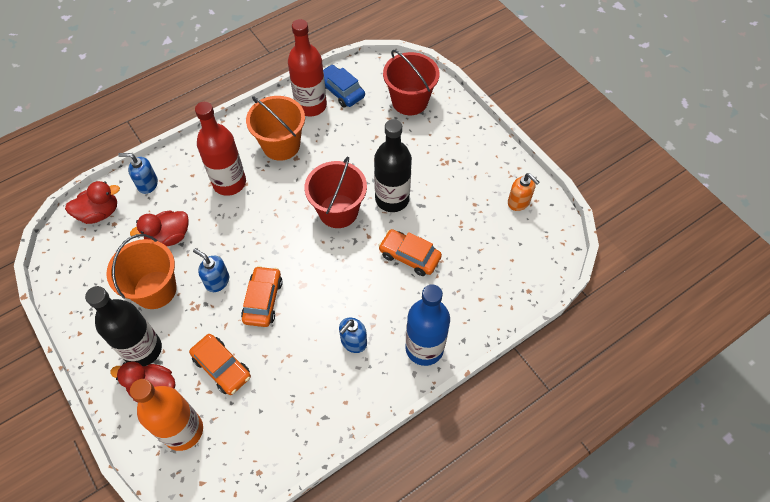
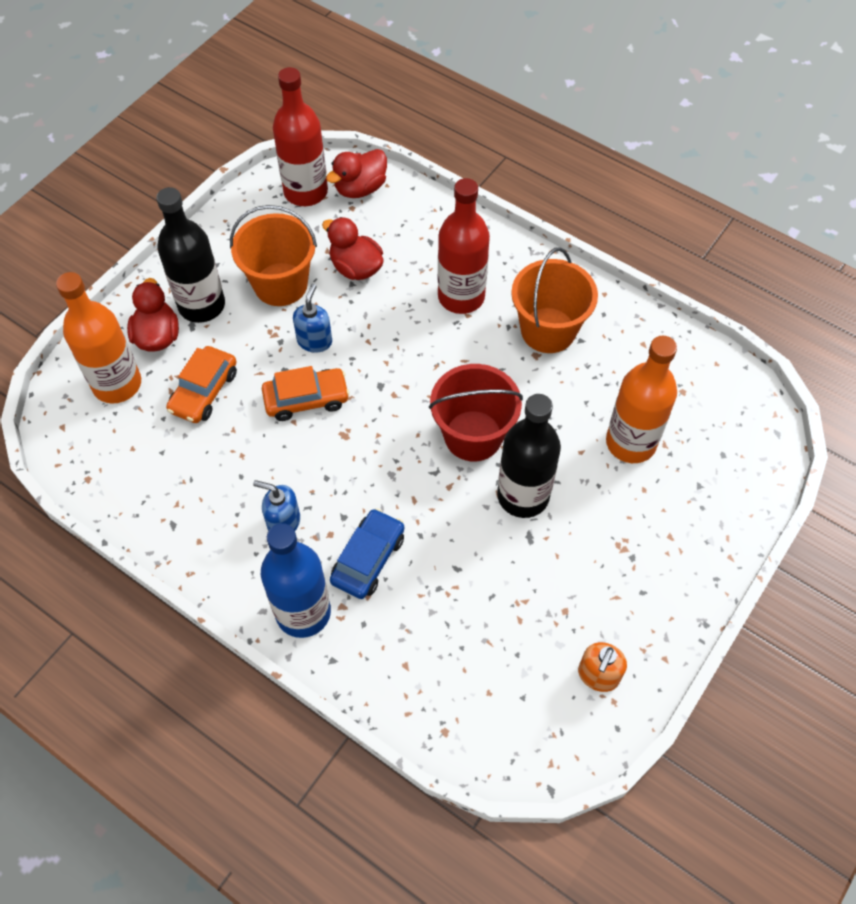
camera: 70 degrees right, 0 degrees up
(99, 213) = (360, 188): red duck -> red duck turned 90 degrees clockwise
(147, 184) = (420, 215): blue soap dispenser -> none
(311, 106) = (633, 340): red bottle -> red bottle (305, 192)
(341, 91) = (680, 367): blue car -> blue car (368, 559)
(380, 133) = (630, 443): none -> orange bottle
(409, 101) = (711, 462): red bucket -> none
(409, 256) = (438, 549): orange car -> none

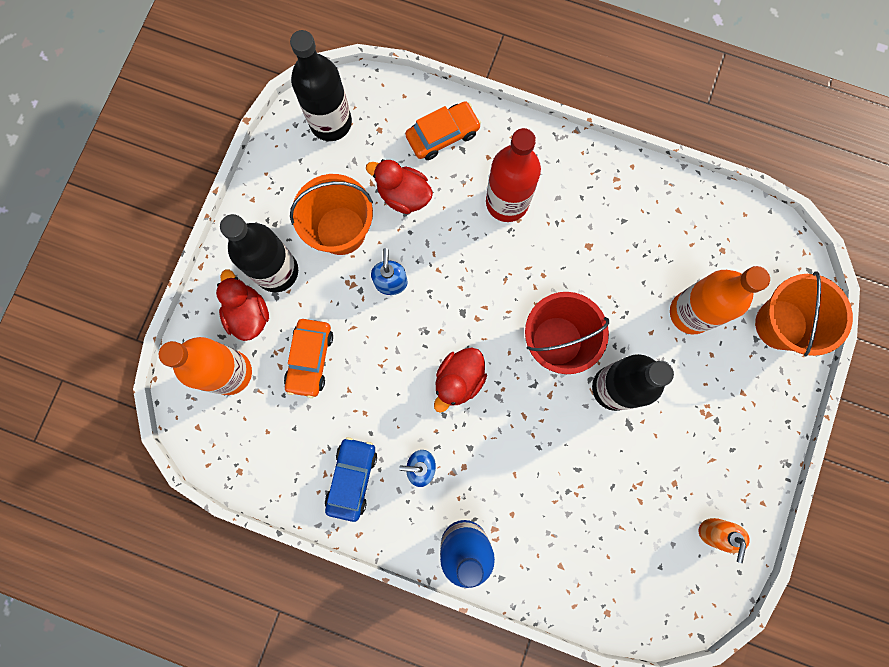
camera: 15 degrees left, 20 degrees up
(305, 192) = (331, 122): red bottle -> black bottle
(306, 399) = (402, 343): orange car -> orange car (443, 135)
(360, 188) = (380, 106): red duck -> red duck (459, 380)
(368, 559) = (502, 481): blue car -> blue car (352, 478)
(548, 330) = (593, 217): orange bucket -> orange bucket (780, 324)

